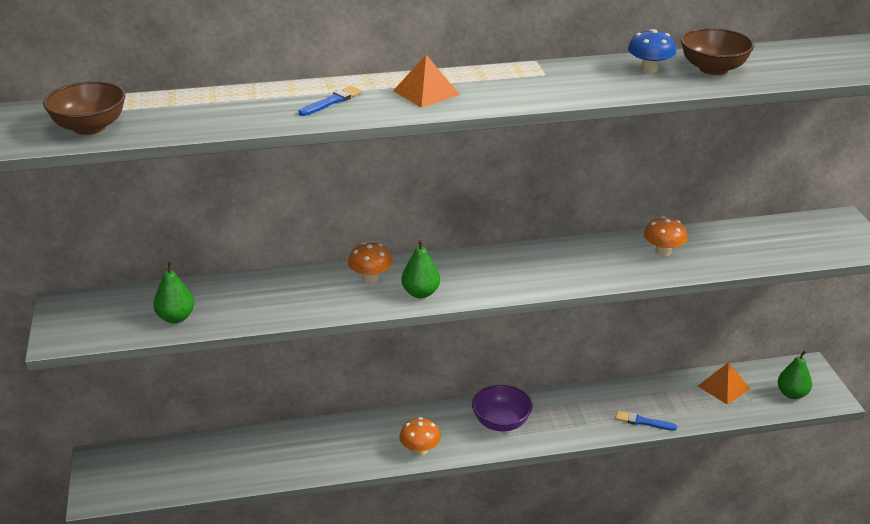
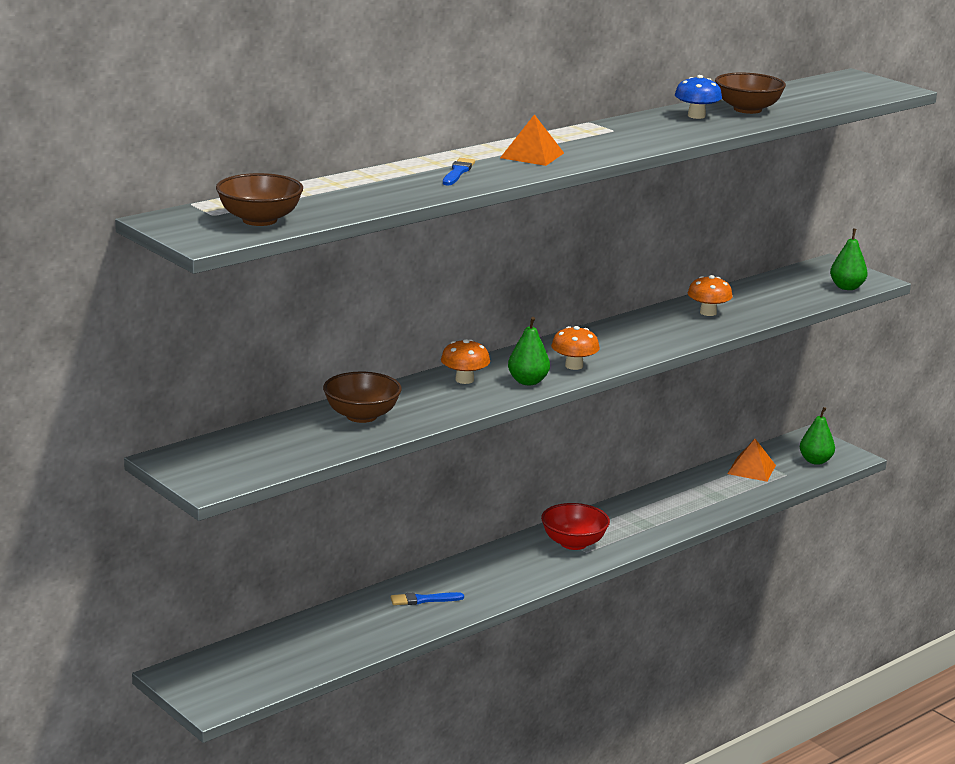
camera: 30 degrees left, 10 degrees down
(176, 318) = (310, 445): green pear -> green pear (847, 287)
(248, 296) = (361, 416): none -> brown bowl
(420, 450) = (517, 583): orange mushroom -> orange mushroom (574, 366)
(501, 422) = (573, 543): purple bowl -> red bowl
(642, 422) = (705, 511): blue brush -> blue brush (423, 600)

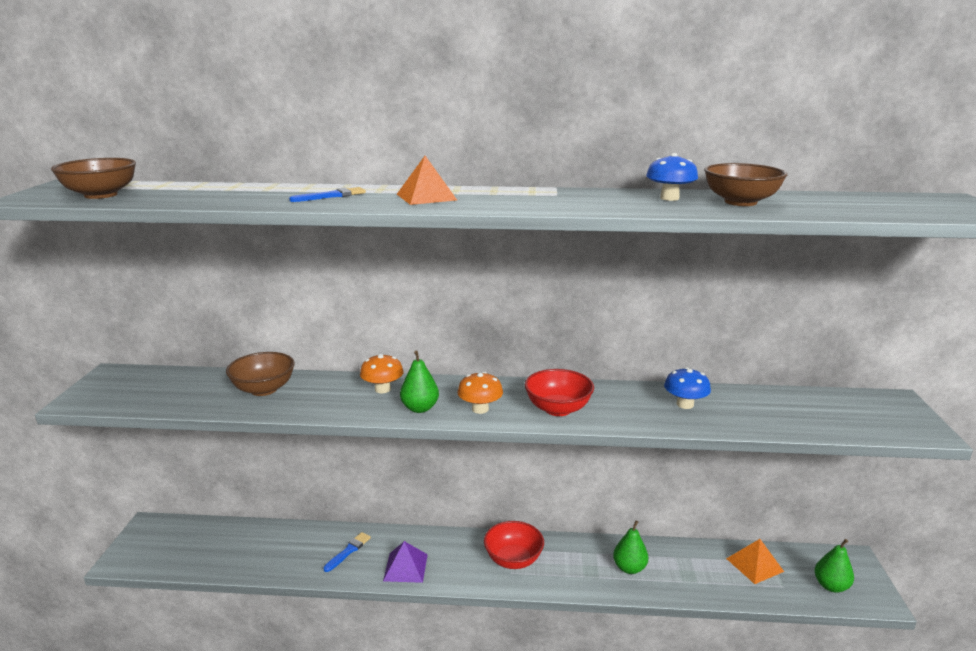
camera: 45 degrees right, 0 degrees up
(423, 600) = (348, 551): blue brush -> blue brush turned 90 degrees clockwise
(495, 587) = (405, 567): none -> purple pyramid
(629, 346) = (558, 409): none -> red bowl
(708, 312) = (685, 404): orange mushroom -> blue mushroom
(847, 287) = (879, 428): green pear -> green pear (629, 568)

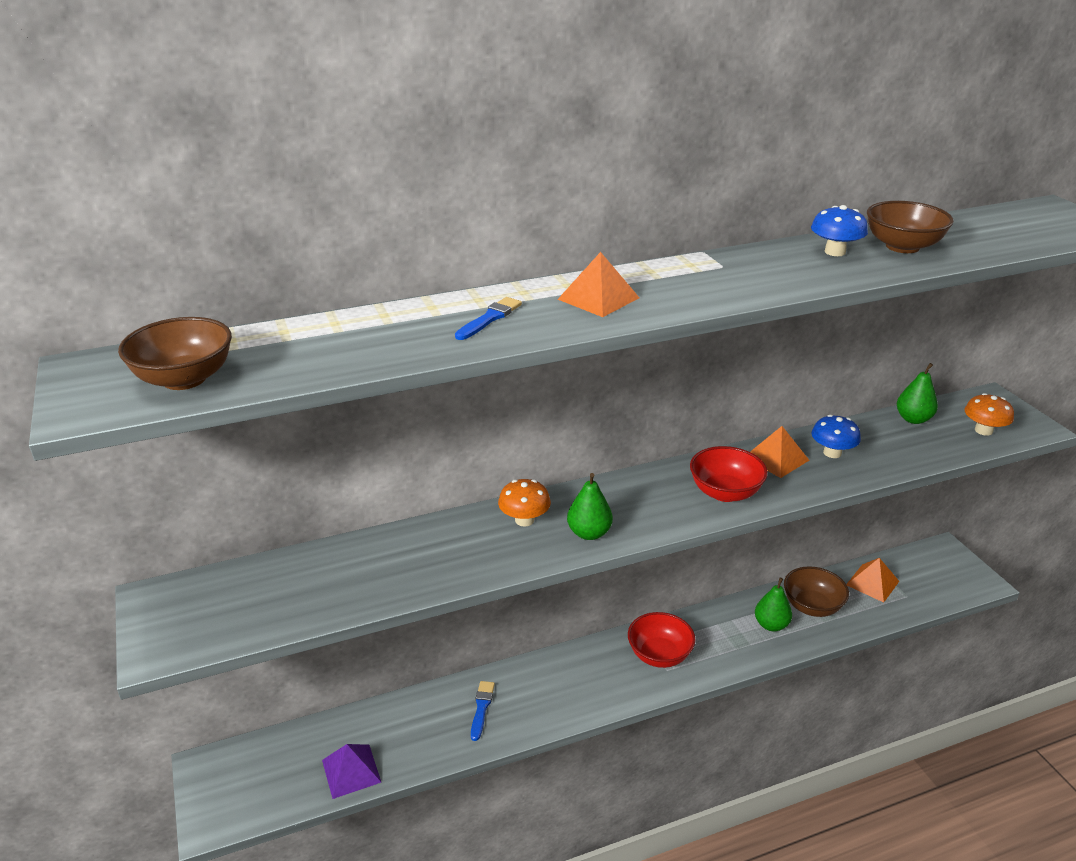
camera: 25 degrees left, 10 degrees up
(264, 389) = (386, 561): brown bowl -> brown bowl (812, 606)
(405, 567) = (558, 703): purple pyramid -> purple pyramid (351, 771)
(480, 409) = (651, 515): orange mushroom -> orange mushroom (983, 430)
(628, 397) = (776, 458): none -> orange pyramid
(831, 586) = (942, 582): green pear -> green pear (913, 419)

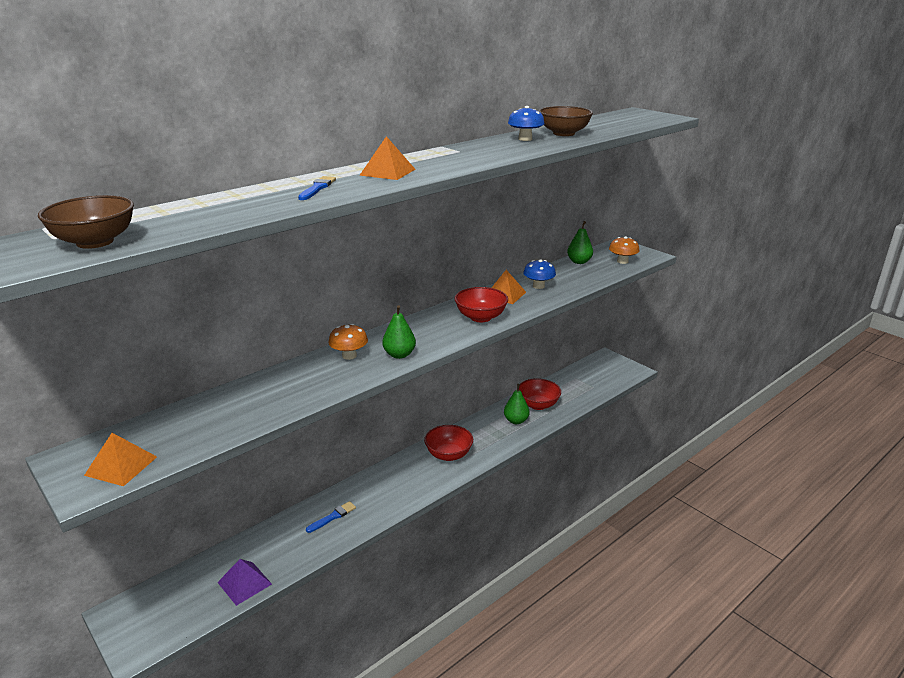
camera: 20 degrees left, 5 degrees down
(481, 708) = (332, 517): blue brush -> blue brush turned 60 degrees clockwise
(812, 606) = (538, 405): brown bowl -> red bowl
(872, 583) = (570, 384): orange pyramid -> orange pyramid (121, 466)

